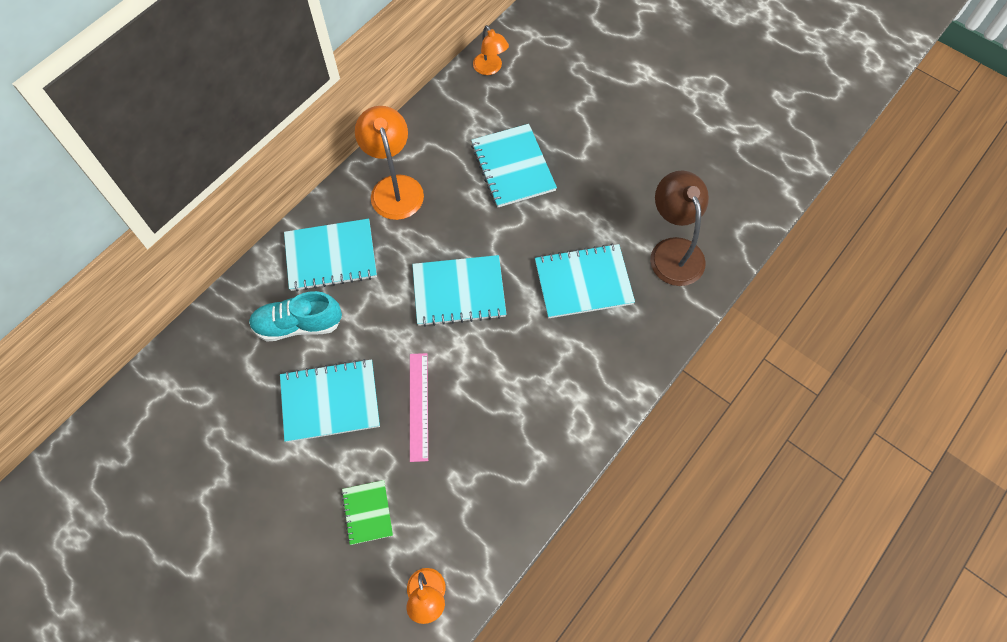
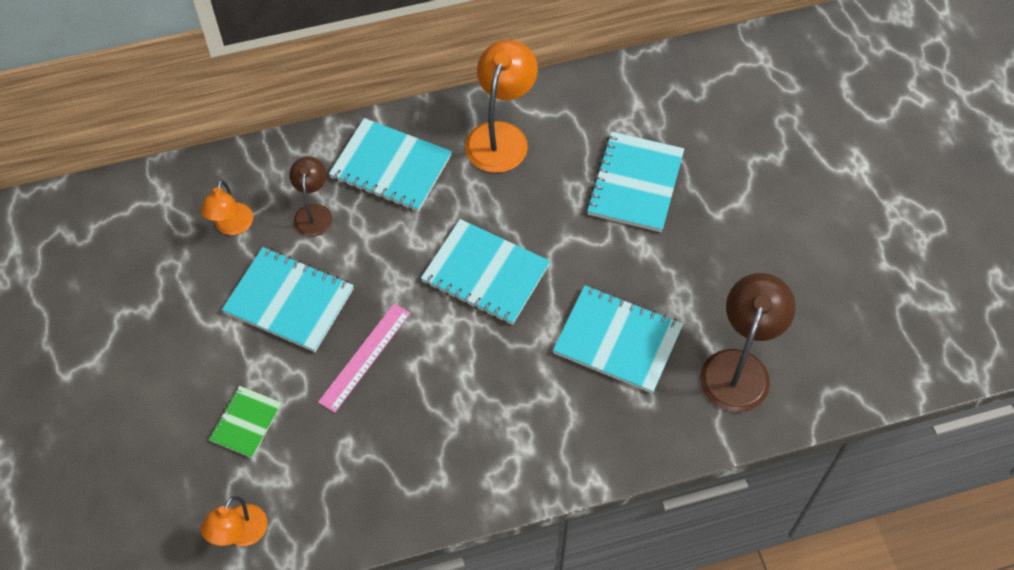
camera: 35 degrees right, 5 degrees down
(298, 325) = (313, 213): turquoise shoe -> brown lamp
(490, 68) = (690, 71): orange lamp -> orange lamp (232, 226)

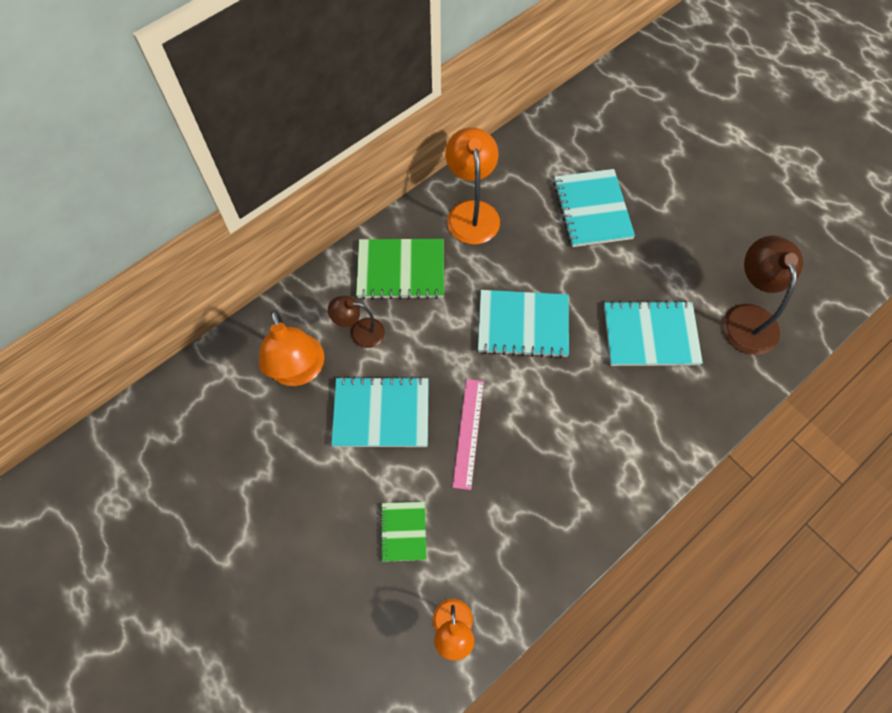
camera: 25 degrees left, 5 degrees up
(232, 226) = (299, 371): orange lamp -> orange lamp, size x1.68
(313, 213) = (360, 332): brown lamp -> brown lamp turned 60 degrees counterclockwise
(391, 167) = (401, 270): turquoise notebook -> green notebook

